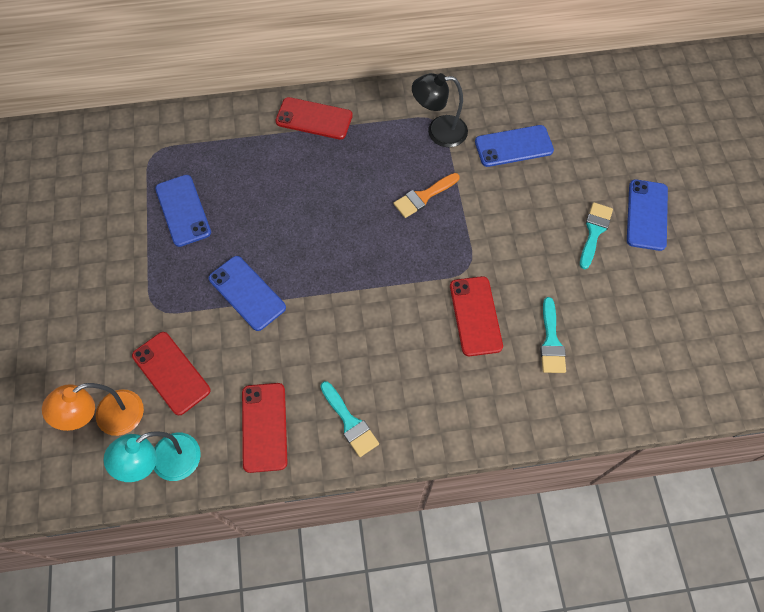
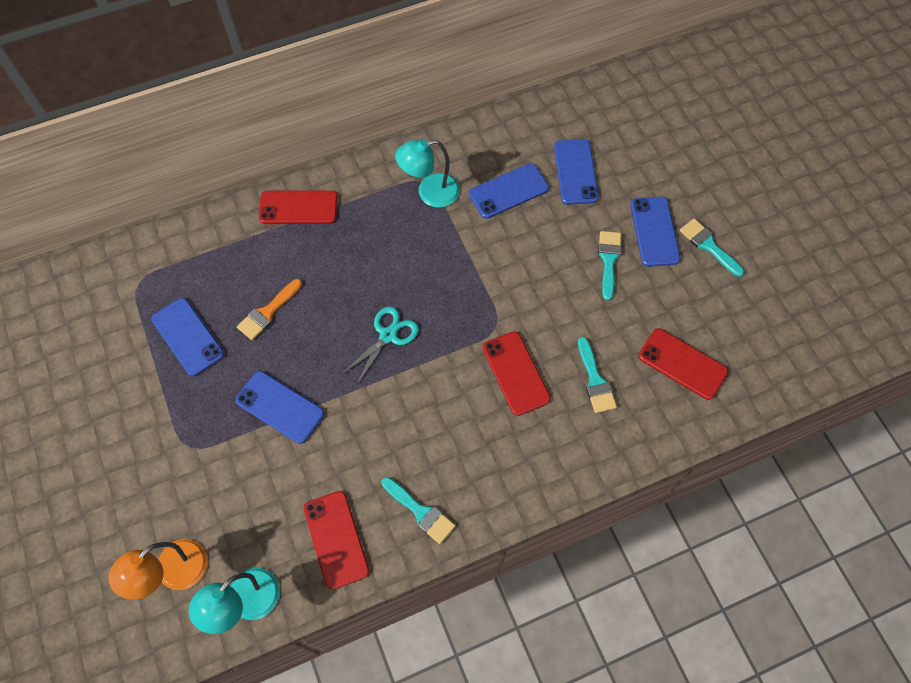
camera: 15 degrees left, 0 degrees up
(171, 373) = (224, 509): red phone -> red phone (682, 364)
(364, 252) = (388, 335): none -> turquoise scissors
(423, 197) = (432, 264): orange brush -> orange brush (268, 312)
(438, 131) = (430, 193): black lamp -> turquoise lamp
(583, 142) = (575, 172): none -> blue phone
(698, 240) = (708, 245): none -> turquoise brush

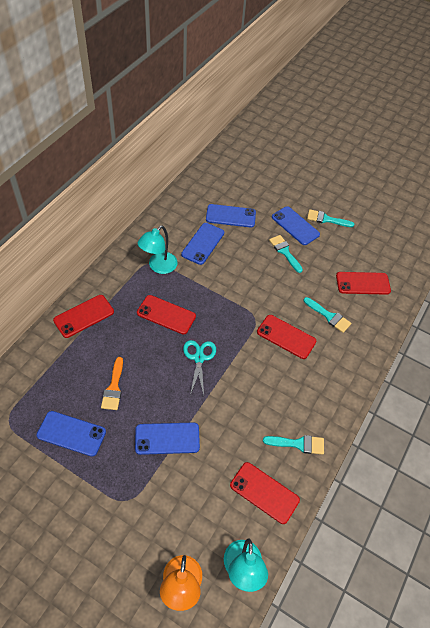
camera: 40 degrees left, 10 degrees down
(391, 259) = (166, 315): none -> red phone
(575, 172) = (230, 216): blue phone -> blue phone turned 45 degrees counterclockwise

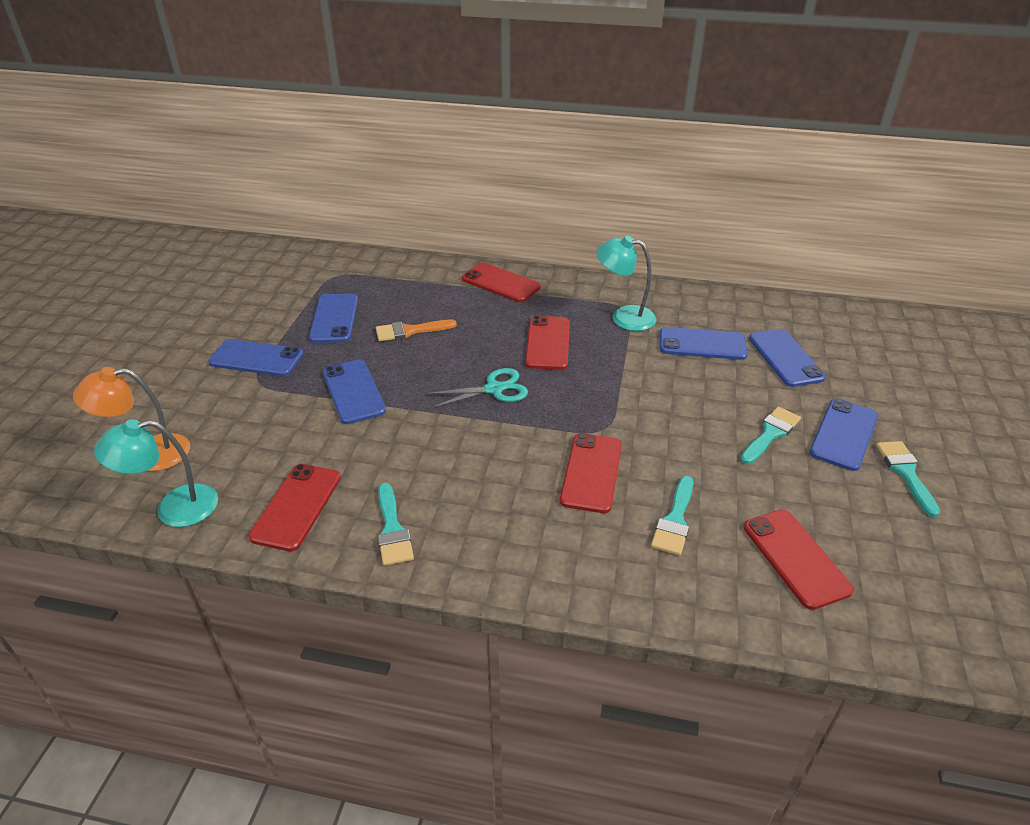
camera: 75 degrees right, 15 degrees down
(97, 498) = (256, 358): none -> blue phone

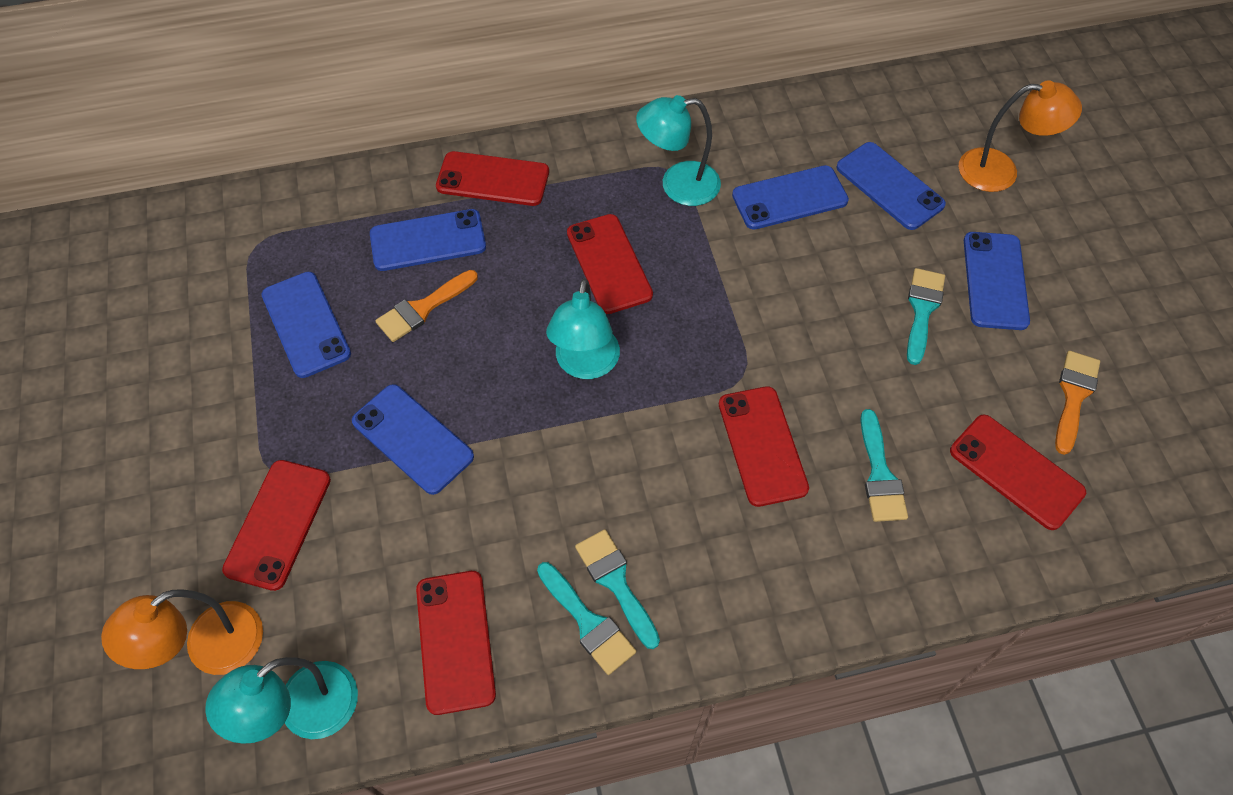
camera: 25 degrees left, 20 degrees up
(240, 407) = (278, 524): none -> red phone
(256, 358) = (244, 435): blue phone -> blue phone (428, 240)
(494, 389) = (585, 365): turquoise scissors -> turquoise lamp
(877, 526) = (1074, 396): none -> orange brush
(884, 373) = (1000, 171): none -> orange lamp
(906, 472) = (1074, 311): turquoise brush -> turquoise brush (616, 582)

